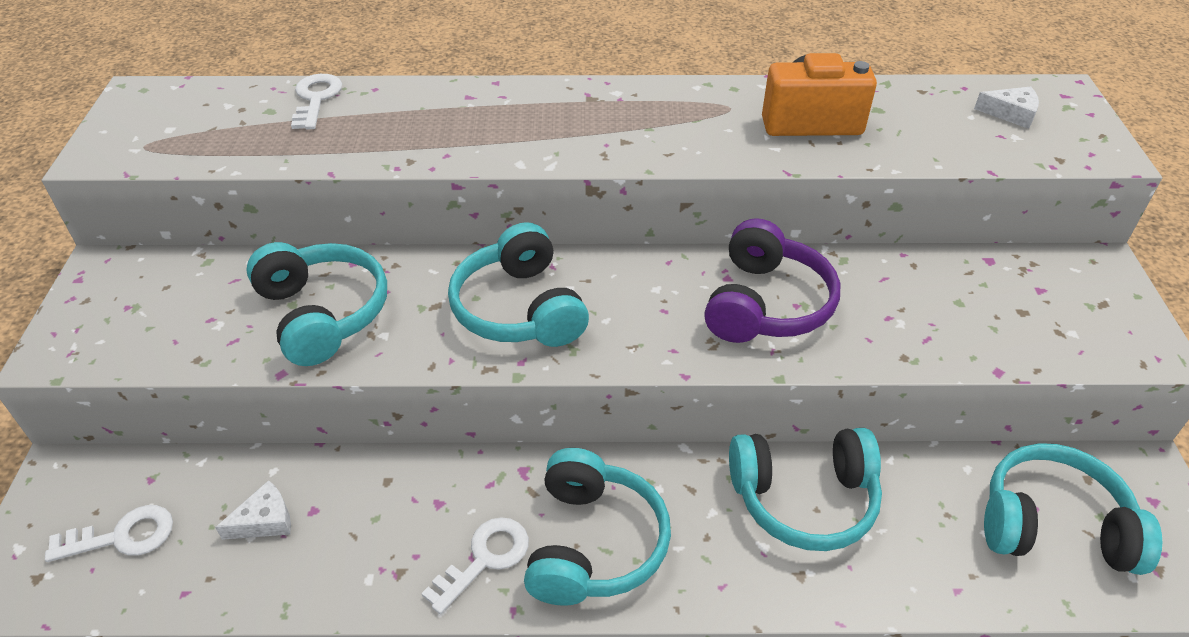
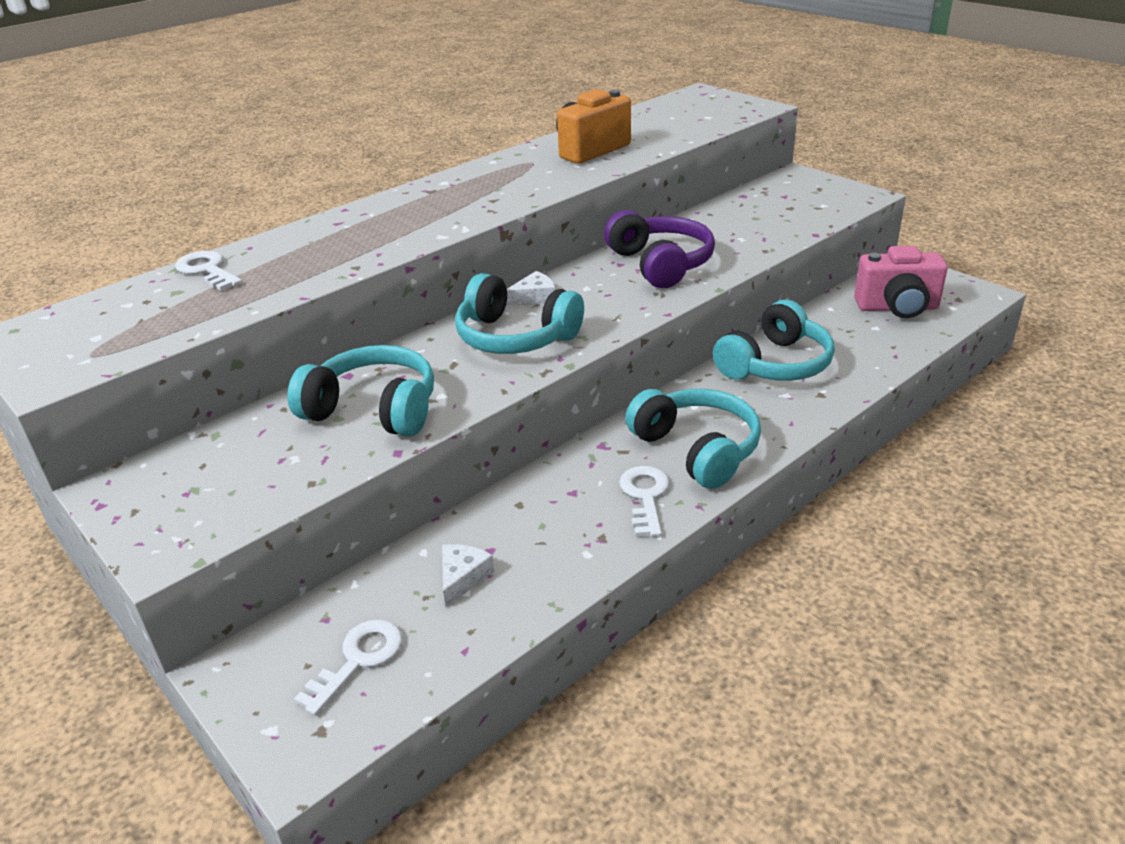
camera: 40 degrees left, 10 degrees down
(1011, 113) = (690, 109): white cheese -> white cheese (534, 297)
(1053, 525) = (897, 308): turquoise headphones -> pink camera

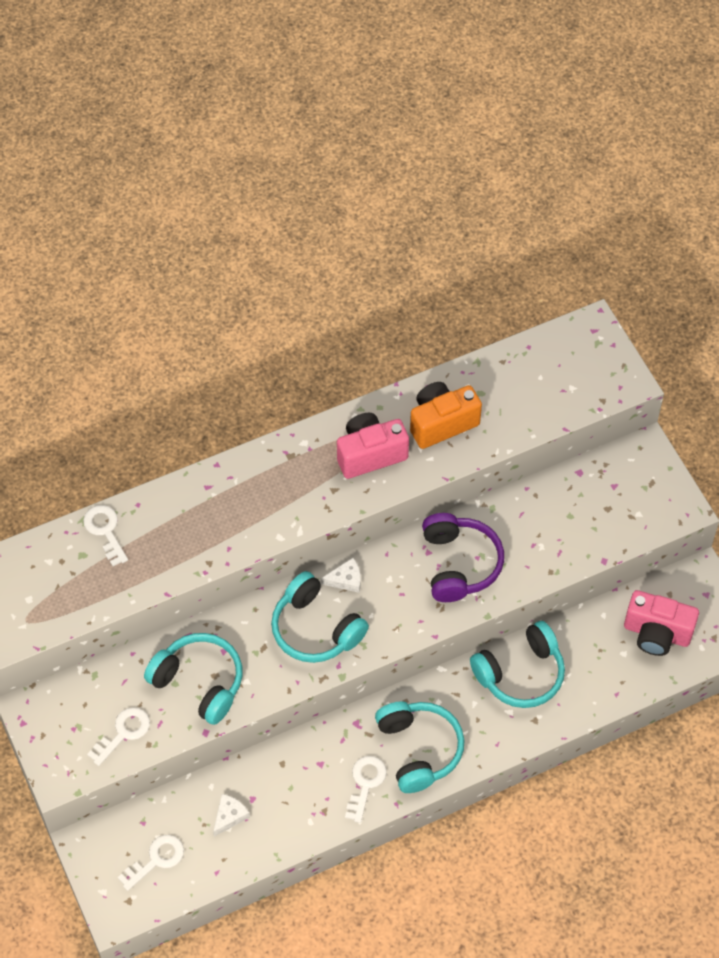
camera: 15 degrees right, 25 degrees up
(268, 480) = (123, 733): none -> white key
(523, 176) = (370, 454): none -> pink camera

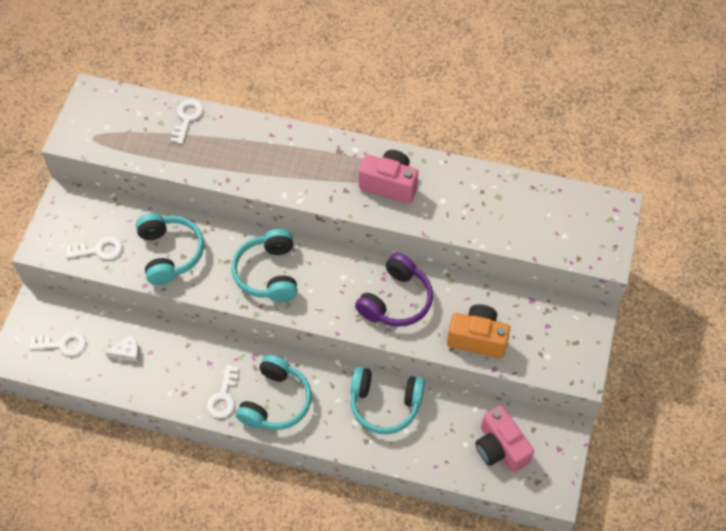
camera: 40 degrees right, 0 degrees up
(346, 580) = (316, 257): white cheese -> none
(365, 784) = (223, 396): white key -> white key turned 135 degrees clockwise
(442, 423) = (454, 198): orange camera -> orange camera (477, 339)

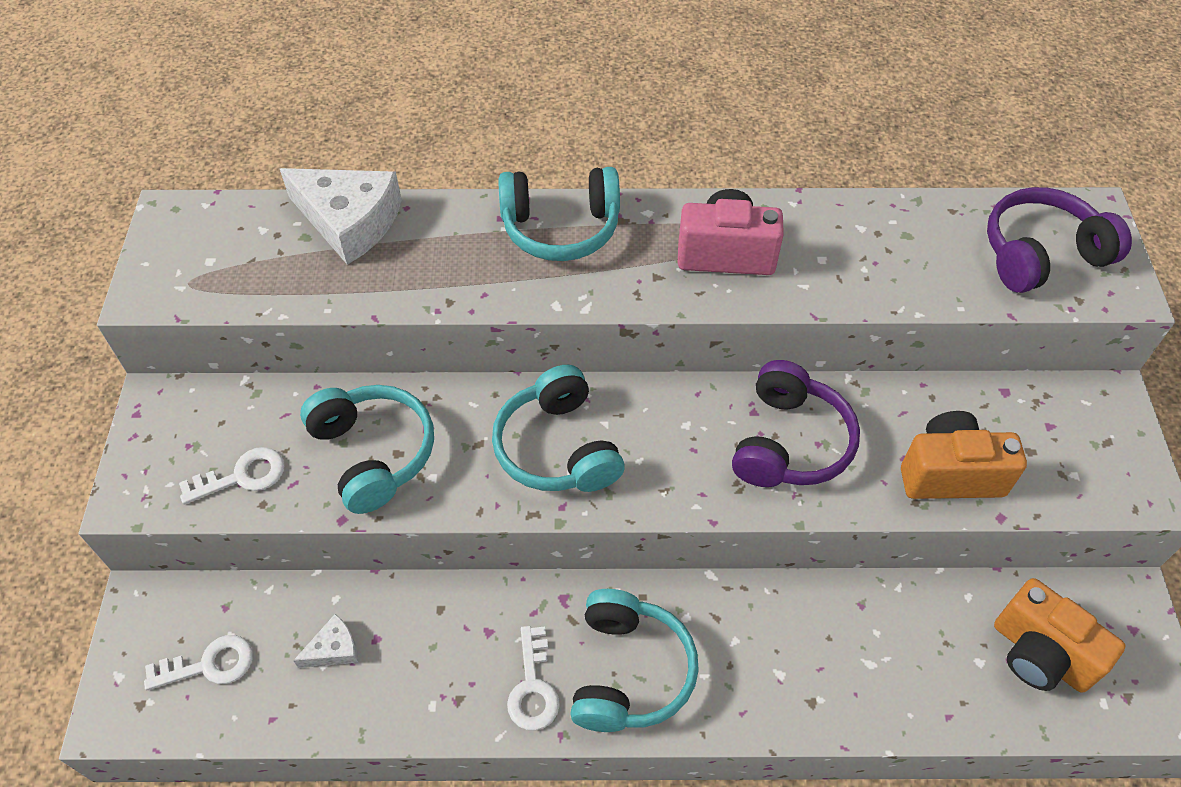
camera: 15 degrees left, 5 degrees down
(187, 118) = (349, 221): white key -> white cheese
(385, 404) = (818, 627): turquoise headphones -> turquoise headphones (561, 227)
(500, 448) = (1040, 654): pink camera -> orange camera
(571, 226) = (1041, 254): none -> purple headphones

